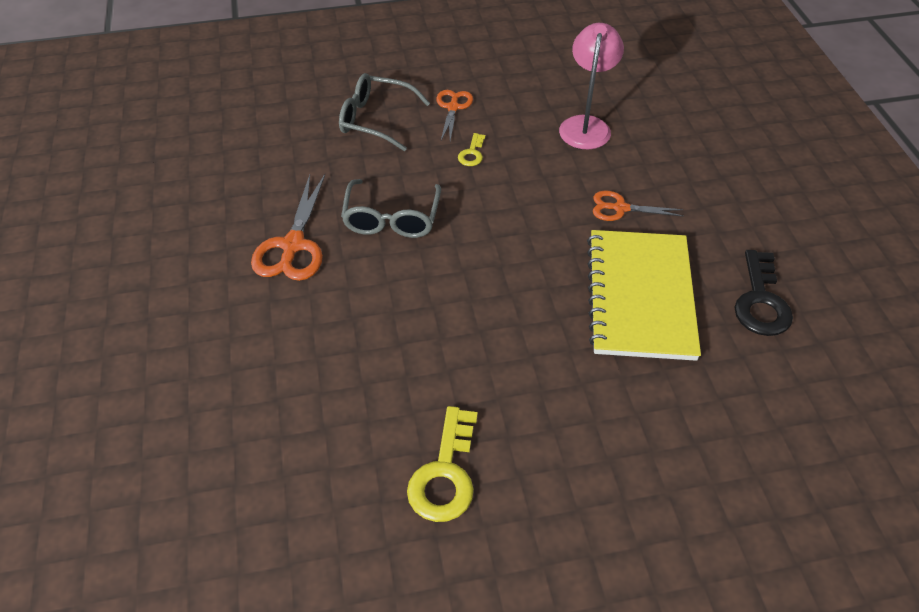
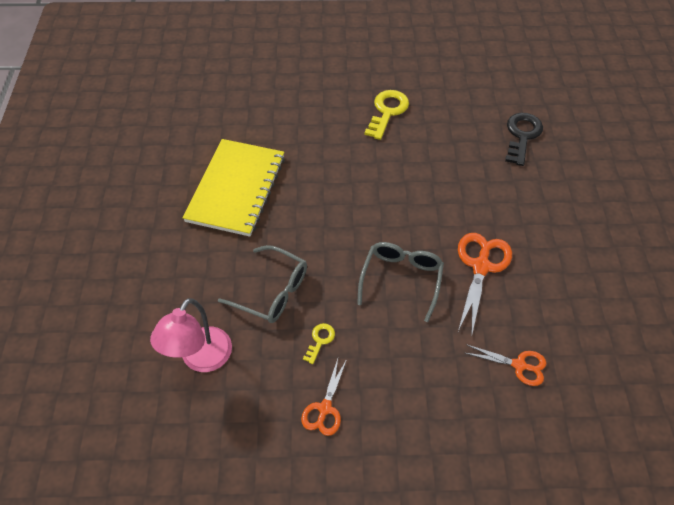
camera: 170 degrees left, 5 degrees up
(375, 119) = (407, 404): grey glasses -> grey glasses (272, 291)
(620, 208) = (214, 260): orange scissors -> orange scissors (519, 365)
(760, 301) = (159, 174): black key -> black key (522, 135)

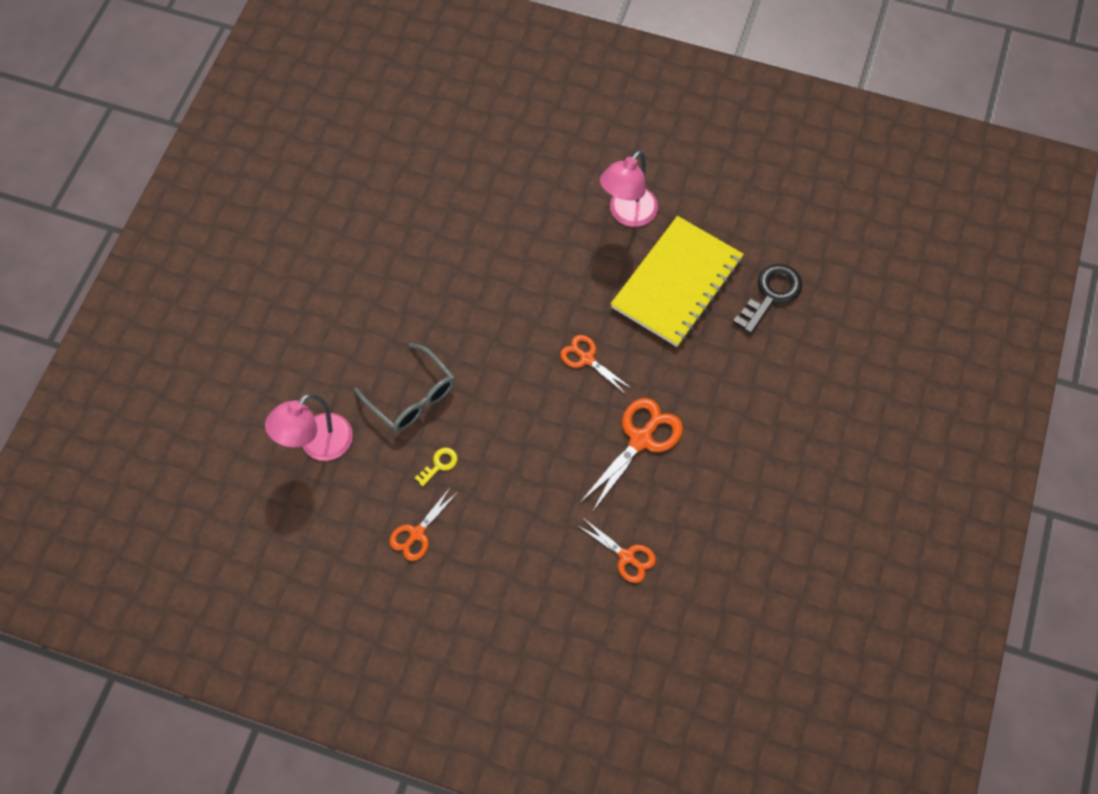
camera: 20 degrees right, 10 degrees up
(236, 189) = (418, 264): yellow notebook -> yellow notebook (676, 283)
(387, 111) = (627, 214): yellow key -> pink lamp
(401, 279) = (549, 426): grey glasses -> none
(406, 219) = (587, 359): none -> orange scissors

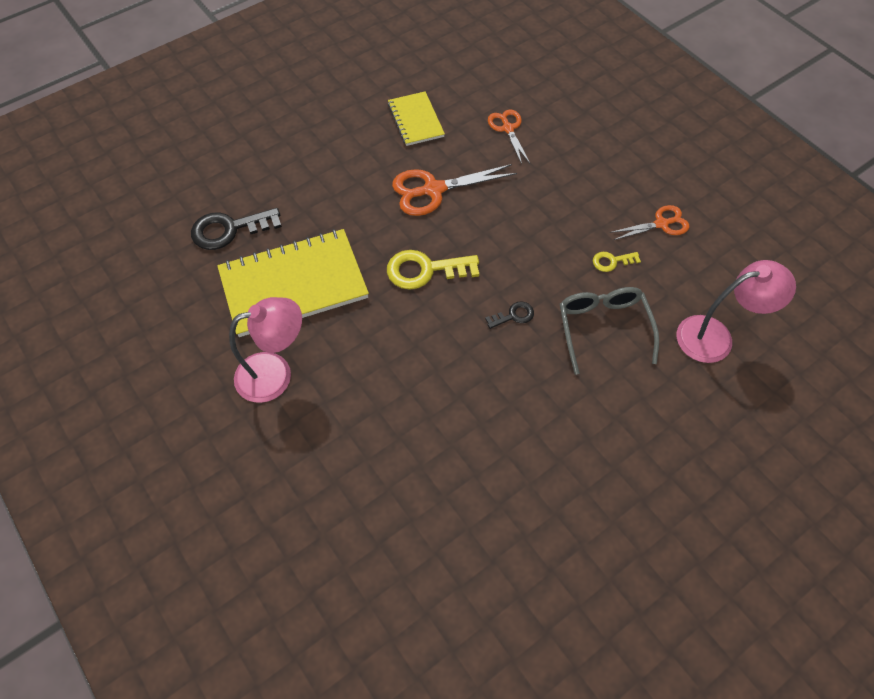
camera: 145 degrees left, 5 degrees down
(489, 364) = (513, 315): none -> black key
(587, 359) = (425, 270): orange scissors -> yellow key
(720, 508) = (416, 120): none -> yellow notebook

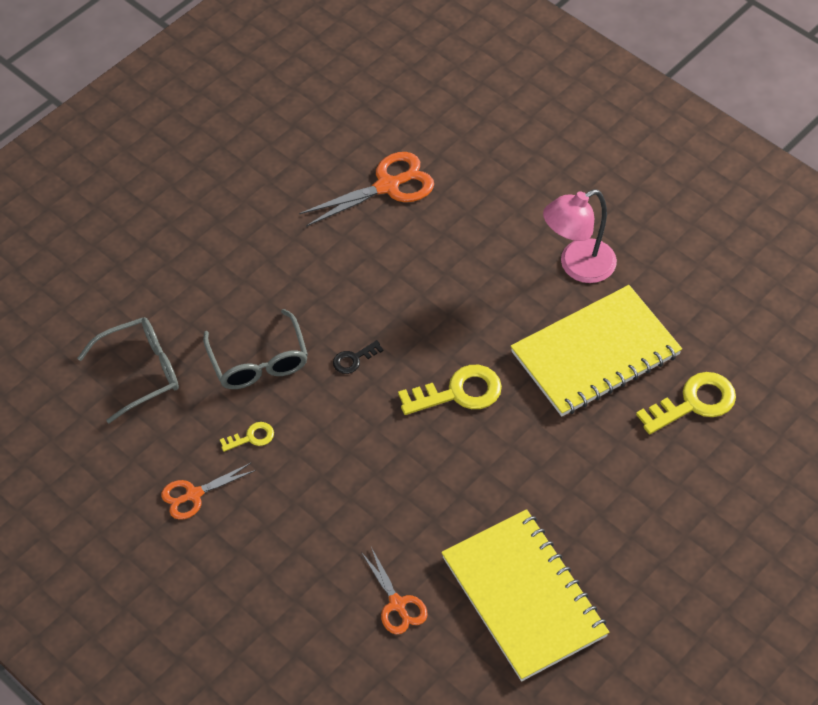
camera: 170 degrees right, 5 degrees down
(229, 229) = (694, 403): black key -> yellow key
(416, 120) = (523, 597): yellow notebook -> yellow notebook, size x1.84
(434, 190) = (473, 494): orange scissors -> orange scissors (387, 186)
(715, 336) = (141, 372): pink lamp -> grey glasses

